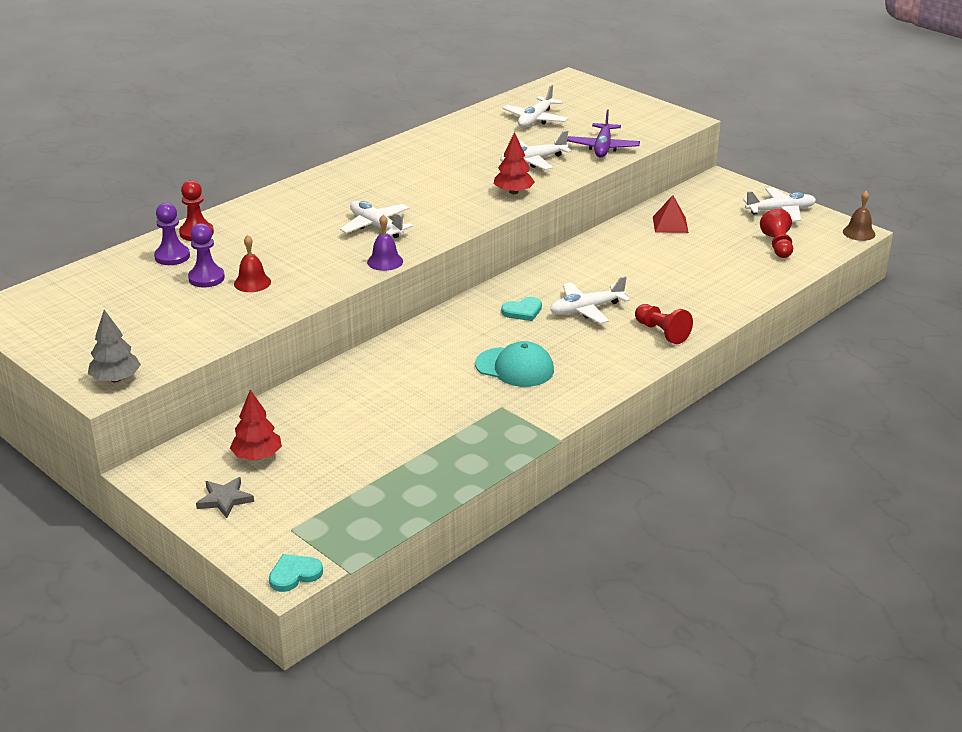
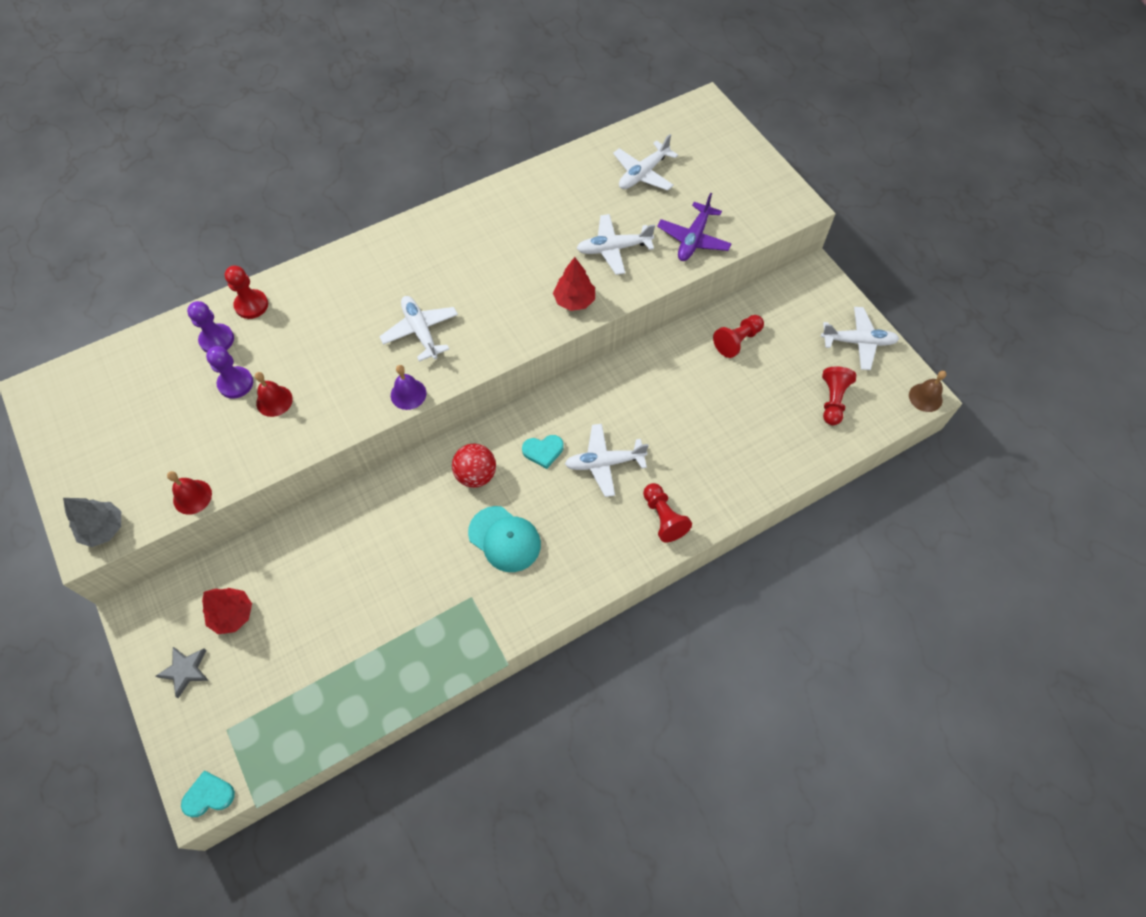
camera: 15 degrees right, 30 degrees up
(199, 347) = (192, 497): none -> red bell
(464, 334) = (476, 475): none -> red ball
(670, 224) = (737, 341): red pyramid -> red pawn

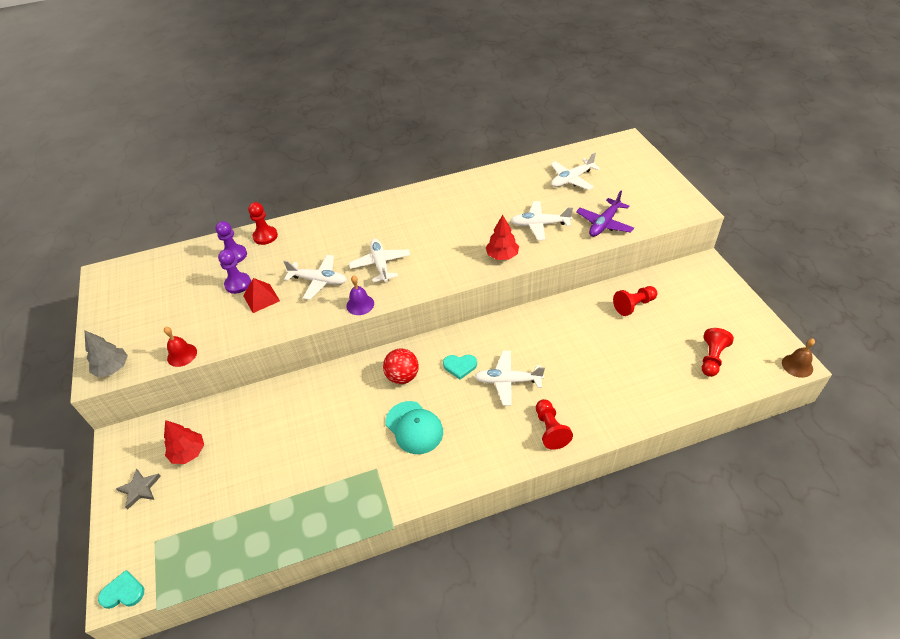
camera: 15 degrees right, 15 degrees down
(274, 401) = (261, 298): red bell -> red pyramid
(858, 342) = (739, 317): white plane -> white plane (319, 281)

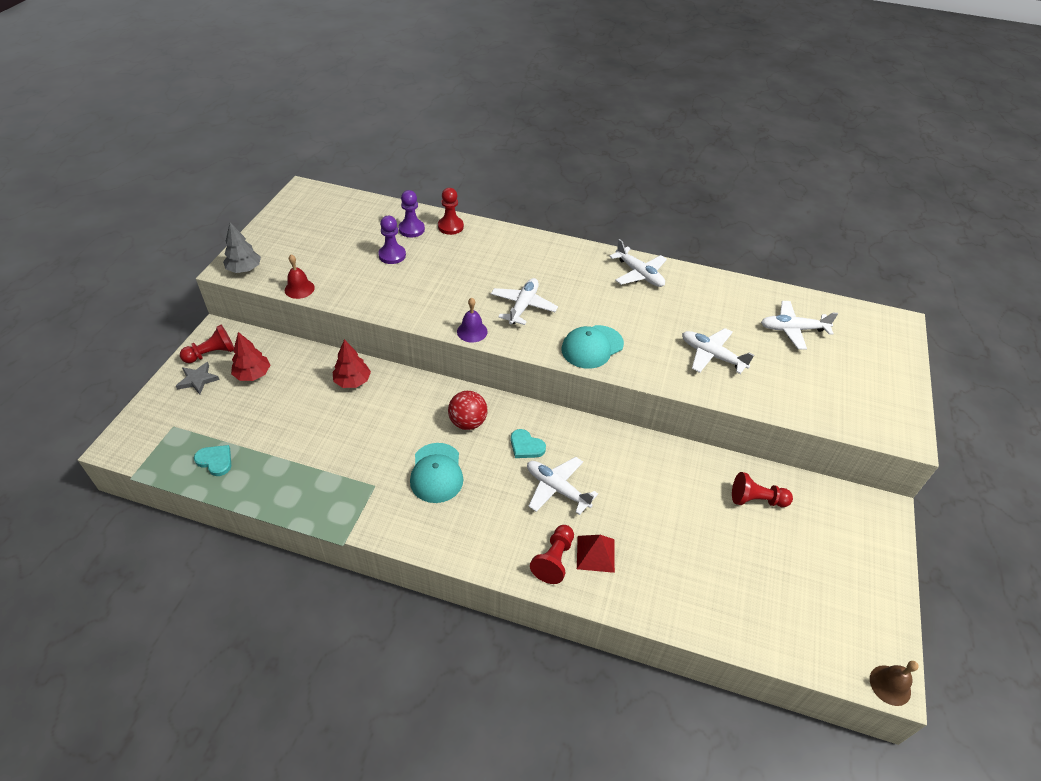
camera: 30 degrees right, 0 degrees up
(123, 592) = (122, 449): turquoise heart -> turquoise heart (215, 461)
(261, 298) = (399, 278): red pyramid -> red pyramid (595, 554)
(319, 281) = (457, 290): white plane -> white plane (639, 274)
(457, 265) = (592, 347): none -> turquoise cap
(502, 255) = (644, 363): red tree -> red tree (352, 381)
(604, 224) = (783, 393): purple plane -> none
(711, 358) = (792, 608): red pawn -> red pawn (212, 354)

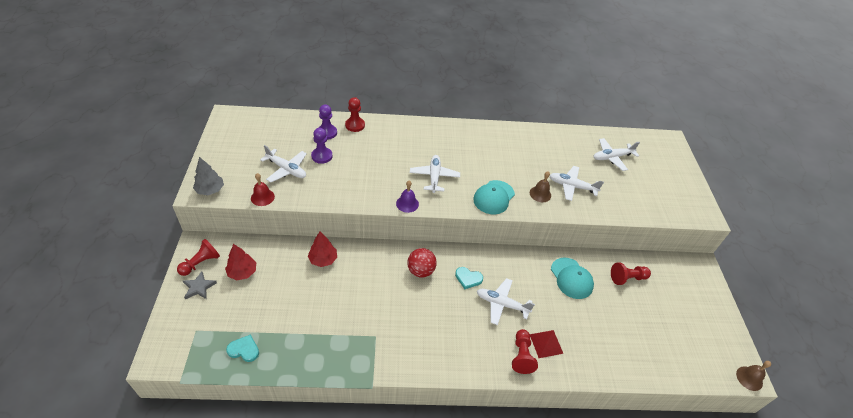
camera: 20 degrees left, 0 degrees up
(436, 473) = (415, 314): turquoise cap -> turquoise cap (571, 278)
(639, 274) = (501, 137): white plane -> white plane (286, 169)
(660, 356) = (540, 194): none -> brown bell

